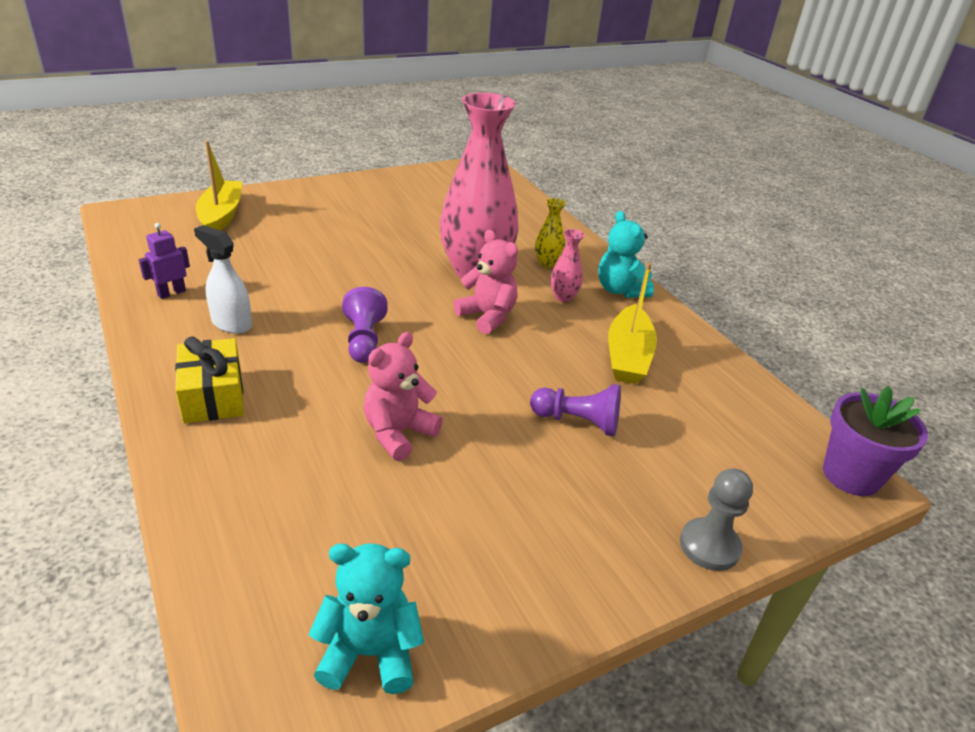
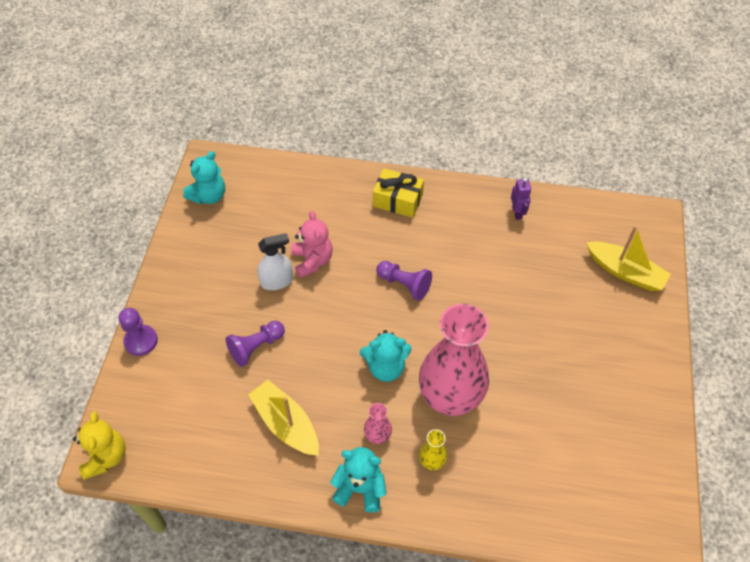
camera: 130 degrees right, 20 degrees up
(231, 323) = (463, 229): white spray bottle -> white spray bottle (277, 281)
(487, 316) = (386, 367): pink teddy bear -> turquoise teddy bear
(709, 546) = (141, 341): grey pawn -> purple pawn
(851, 475) = (106, 456): purple flower pot -> yellow teddy bear

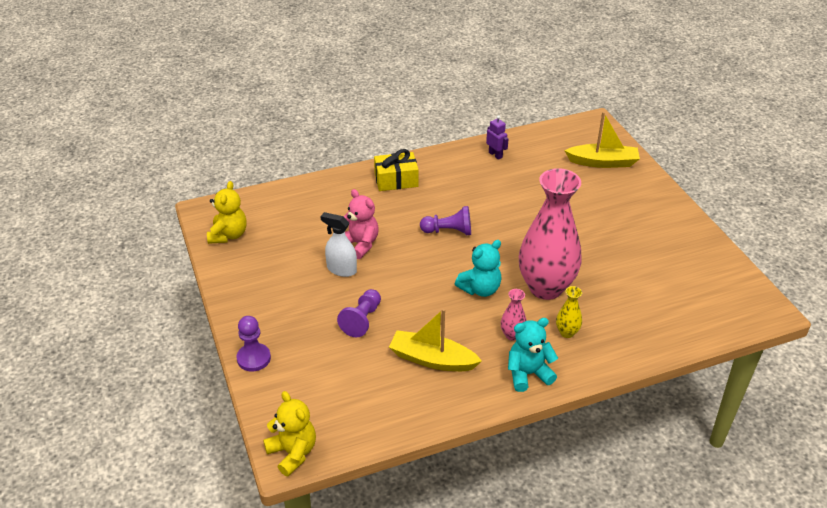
camera: 30 degrees left, 15 degrees down
(209, 196) = (228, 235): turquoise teddy bear -> yellow teddy bear
(277, 281) = (341, 269): white spray bottle -> white spray bottle turned 105 degrees counterclockwise

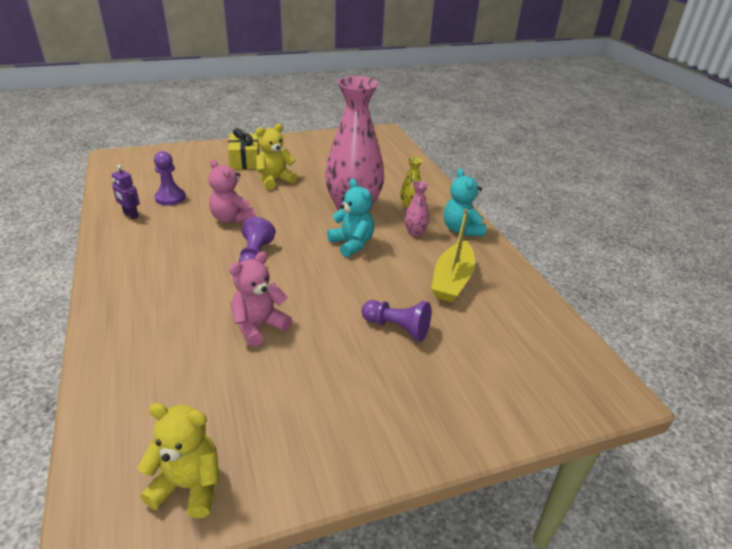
camera: 90 degrees left, 5 degrees down
(254, 358) = (473, 433): purple pawn -> purple pawn (170, 198)
(293, 453) = (609, 388): yellow teddy bear -> yellow teddy bear (275, 180)
(341, 269) = (305, 344): white spray bottle -> none
(396, 180) = (136, 289): yellow gift -> yellow gift (245, 160)
(495, 155) = (130, 215): purple robot -> purple robot turned 105 degrees counterclockwise
(505, 210) = (232, 218): none -> pink teddy bear
(603, 162) = (182, 161): yellow boat -> none

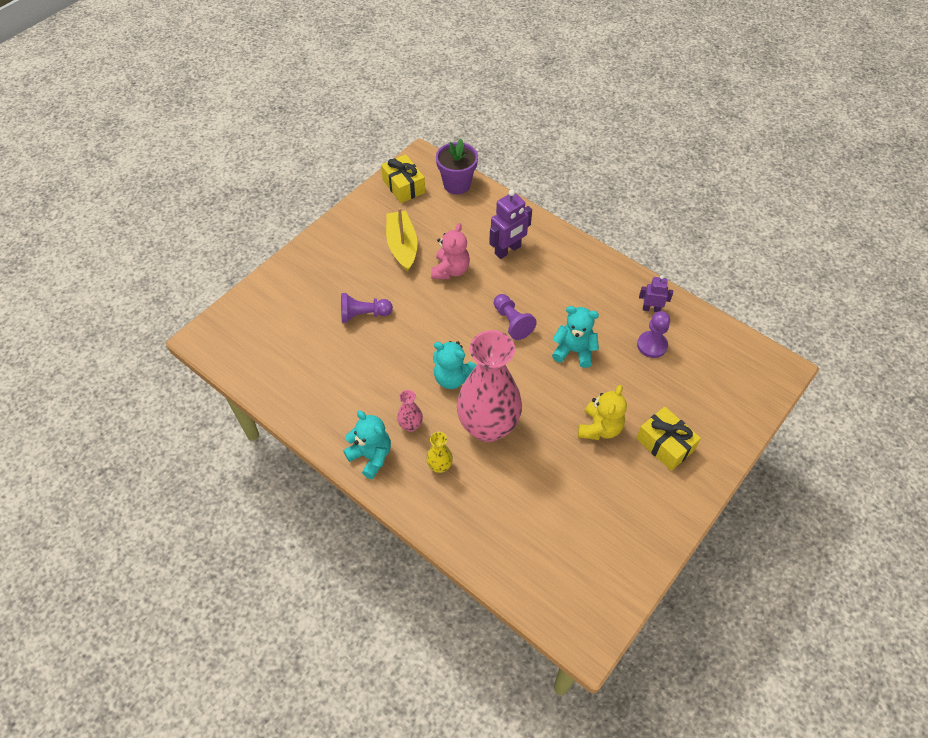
camera: 150 degrees right, 20 degrees up
(113, 439) = (457, 184): none -> purple flower pot
(174, 315) = (508, 250): none -> purple robot
(189, 486) = (403, 186): yellow teddy bear -> yellow gift
(232, 218) = (574, 351): pink teddy bear -> turquoise teddy bear
(452, 280) = (348, 381): yellow boat -> yellow boat (402, 246)

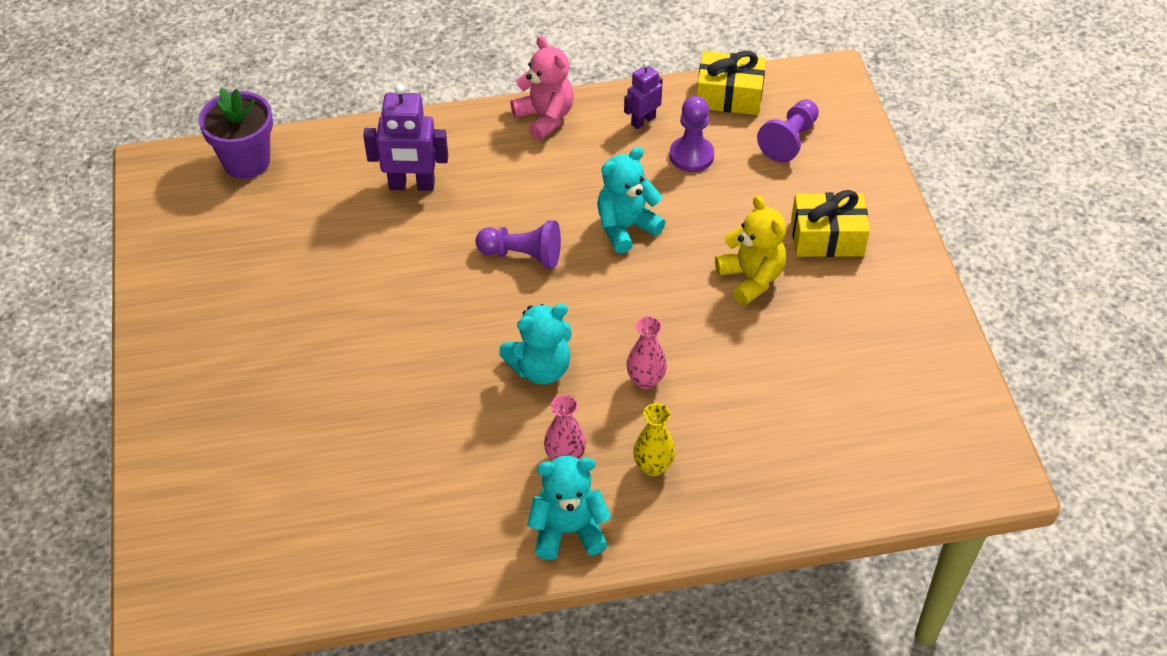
camera: 50 degrees left, 5 degrees down
(363, 314) = (340, 397): purple pawn -> purple pawn (789, 140)
(402, 246) = (277, 283): yellow boat -> none
(403, 186) = (179, 216): yellow gift -> yellow gift (729, 96)
(450, 270) = (375, 260): pink teddy bear -> pink teddy bear (545, 117)
(488, 426) = (645, 380): pink vase -> pink vase, size x0.40
(508, 250) = (412, 185): purple robot -> purple robot turned 90 degrees clockwise

